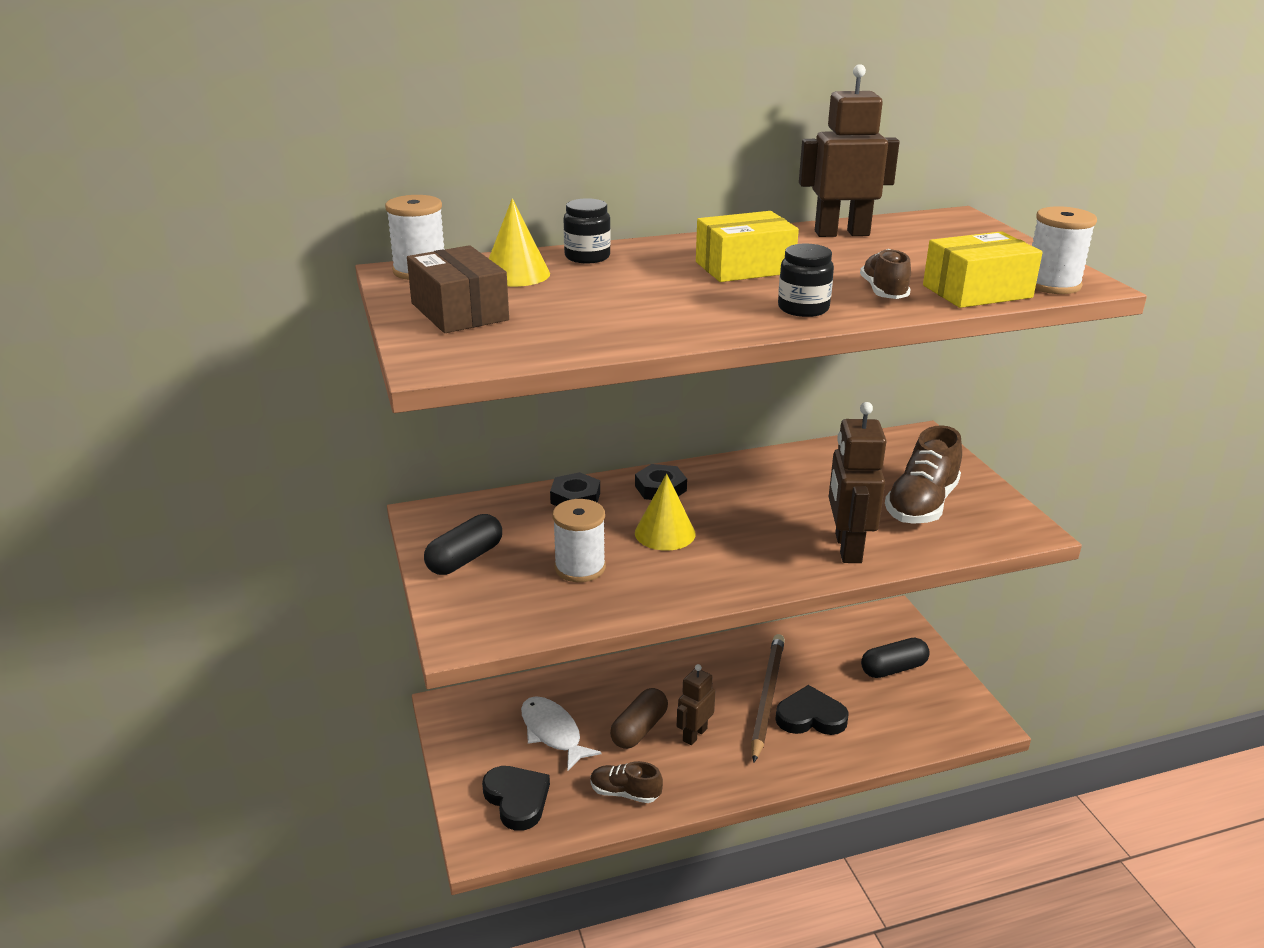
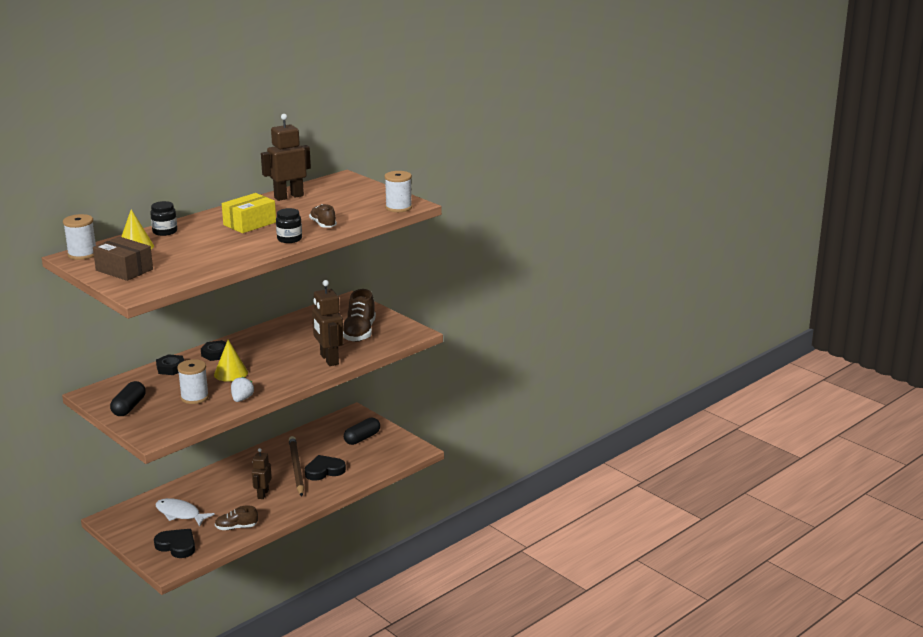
camera: 25 degrees left, 5 degrees down
(639, 729) = (230, 500): brown capsule -> none
(657, 594) = (242, 399): none -> white strawberry
(977, 291) = (365, 217): yellow box -> none

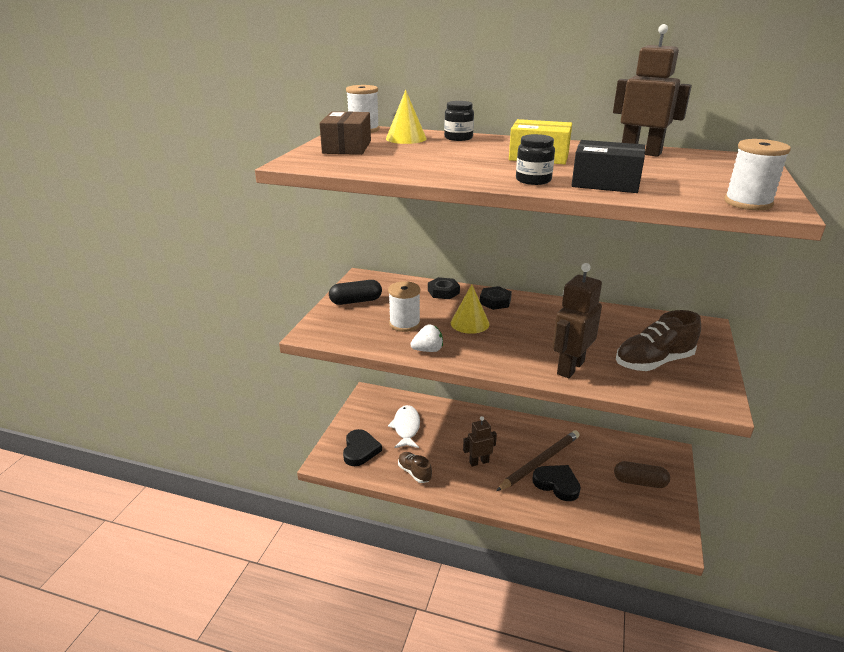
camera: 60 degrees right, 5 degrees up
(323, 224) = (605, 183): brown shoe -> black box
(362, 438) = (639, 482): black capsule -> brown capsule

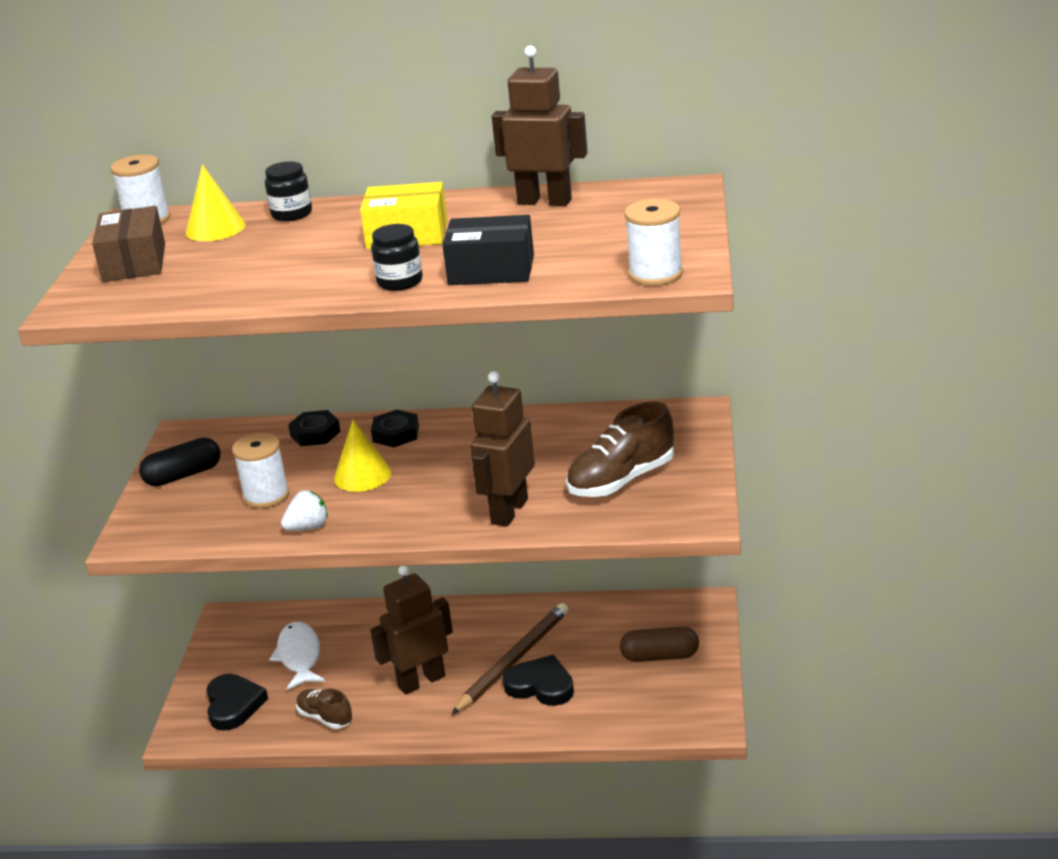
camera: 10 degrees left, 0 degrees up
(479, 462) = (421, 681): brown robot -> brown robot, size x1.58

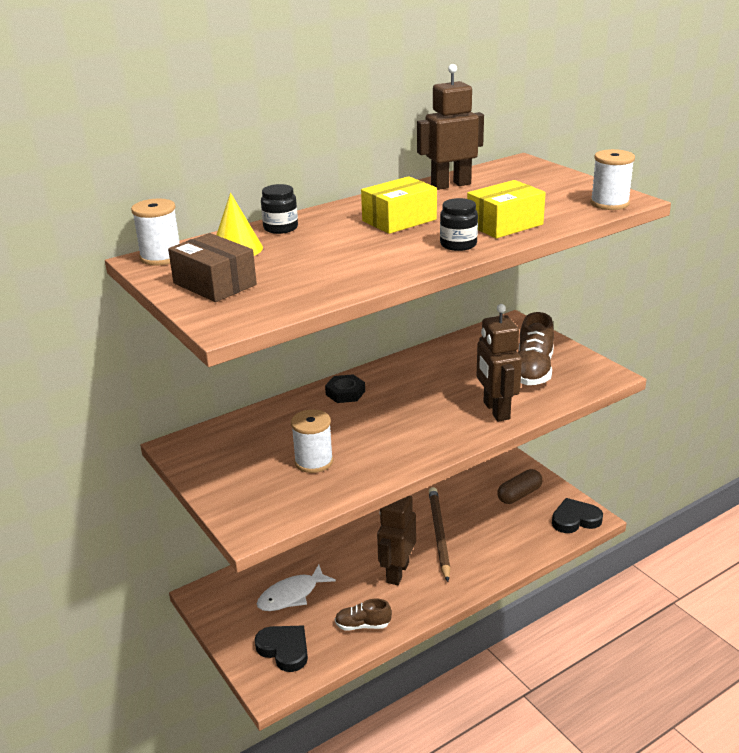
camera: 40 degrees left, 0 degrees up
(183, 475) = (224, 472): black capsule -> none
(299, 656) = (291, 595): white fish -> white fish turned 75 degrees counterclockwise
(308, 527) = (378, 469): white strawberry -> none
(315, 433) = (285, 411): black nut -> none
(362, 475) = (364, 424): yellow cone -> none
(491, 270) = (504, 224): black box -> yellow box
(541, 686) = (474, 541): black heart -> black heart (575, 519)

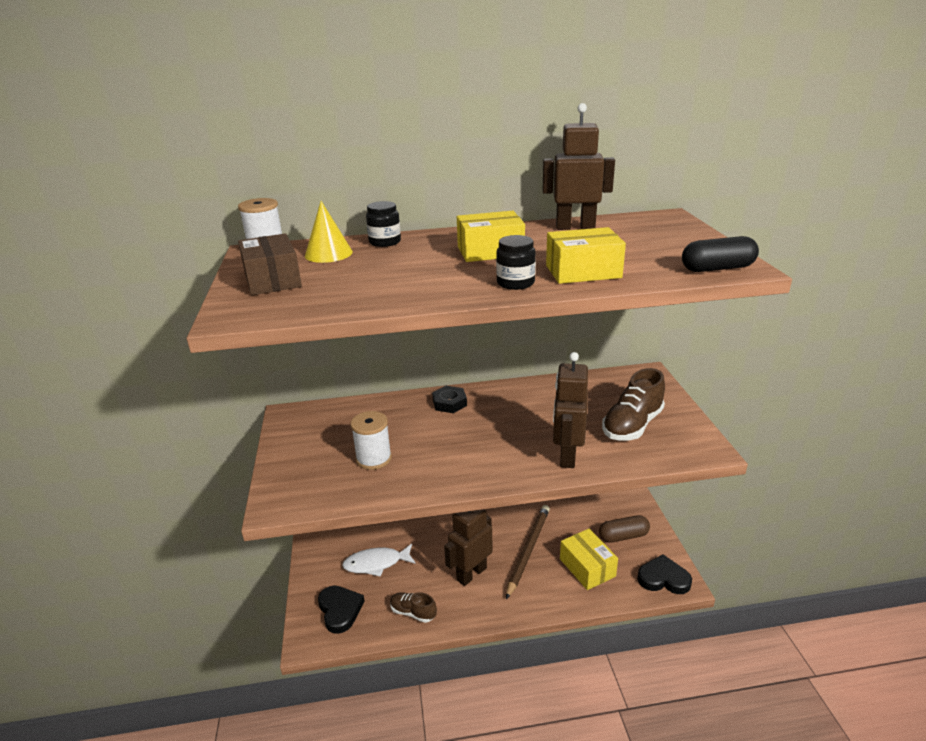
camera: 25 degrees right, 0 degrees up
(503, 531) = (587, 567): none -> yellow box
(609, 203) = (717, 268): white spool -> black capsule

